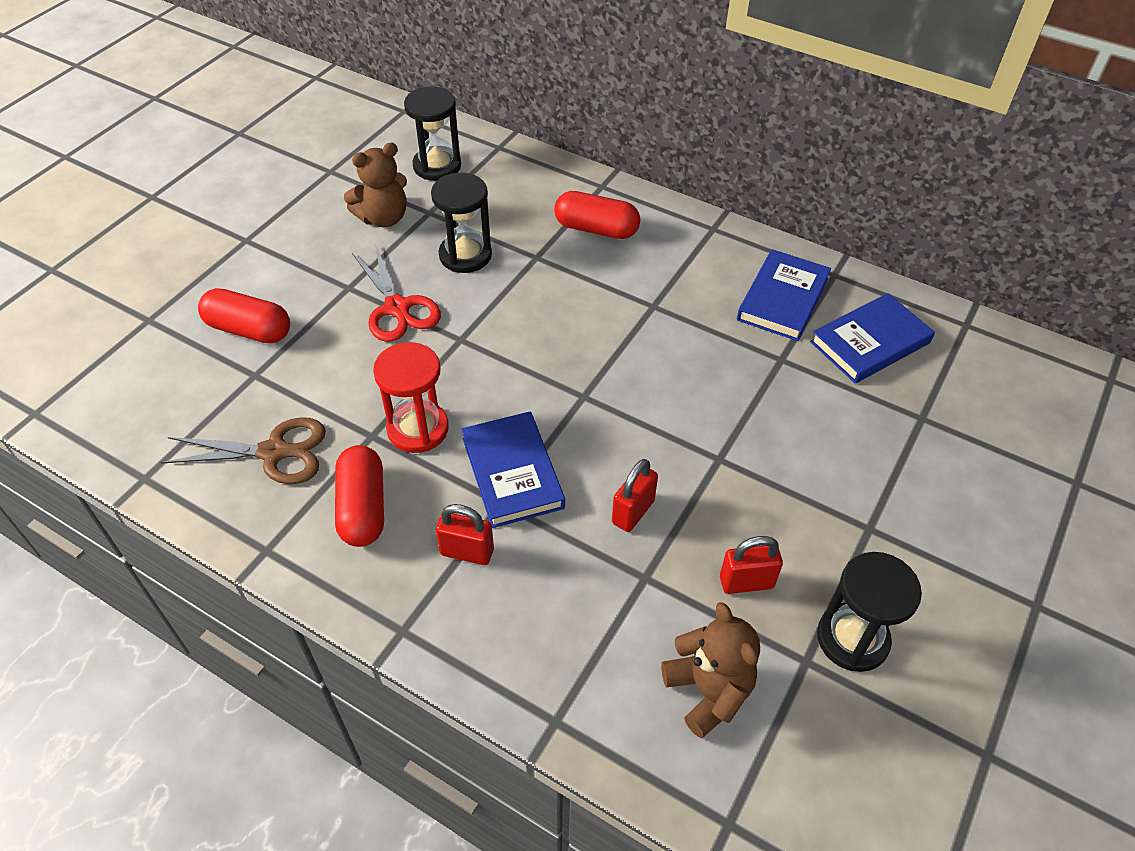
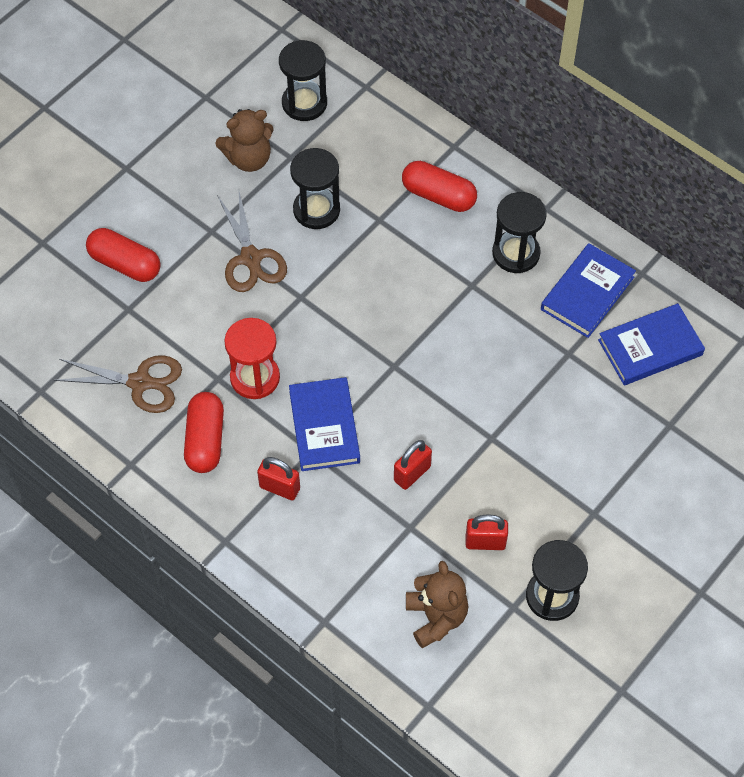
camera: 10 degrees right, 10 degrees up
(397, 308) = (251, 258): red scissors -> brown scissors
(693, 271) = (516, 253): none -> black hourglass

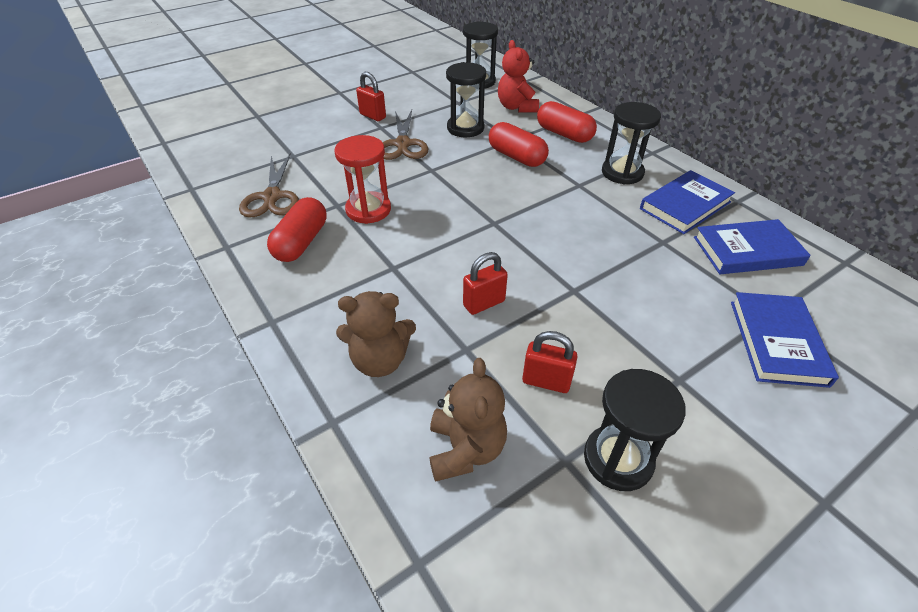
camera: 15 degrees right, 15 degrees down
(125, 264) = (307, 133): red capsule -> red capsule (516, 157)
(140, 382) = (272, 197): brown scissors -> brown scissors turned 60 degrees clockwise
(249, 159) = (427, 99): brown teddy bear -> brown teddy bear (380, 360)
(279, 487) = (348, 289): red padlock -> red padlock (373, 116)
(324, 427) = (413, 252): blue book -> blue book (777, 342)
(369, 152) = (516, 107): none -> red teddy bear

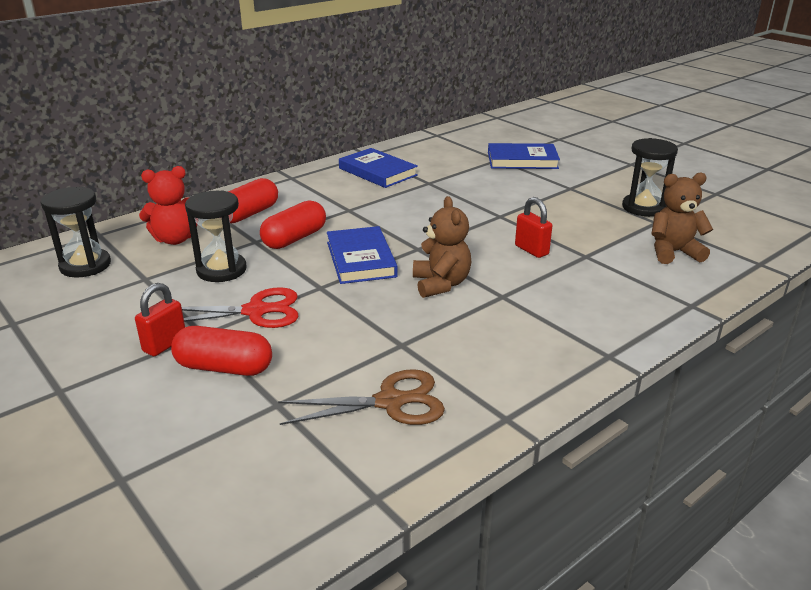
camera: 95 degrees left, 15 degrees down
(301, 242) = (480, 359): red capsule -> red capsule (224, 367)
(368, 210) = (408, 321): red hourglass -> none
(380, 360) = (620, 291): brown teddy bear -> brown teddy bear (441, 284)
(403, 144) = (255, 311): brown scissors -> red scissors
(546, 381) = (598, 227): red padlock -> none
(622, 173) = (327, 191): black hourglass -> none
(747, 251) = (432, 158): blue book -> blue book (361, 259)

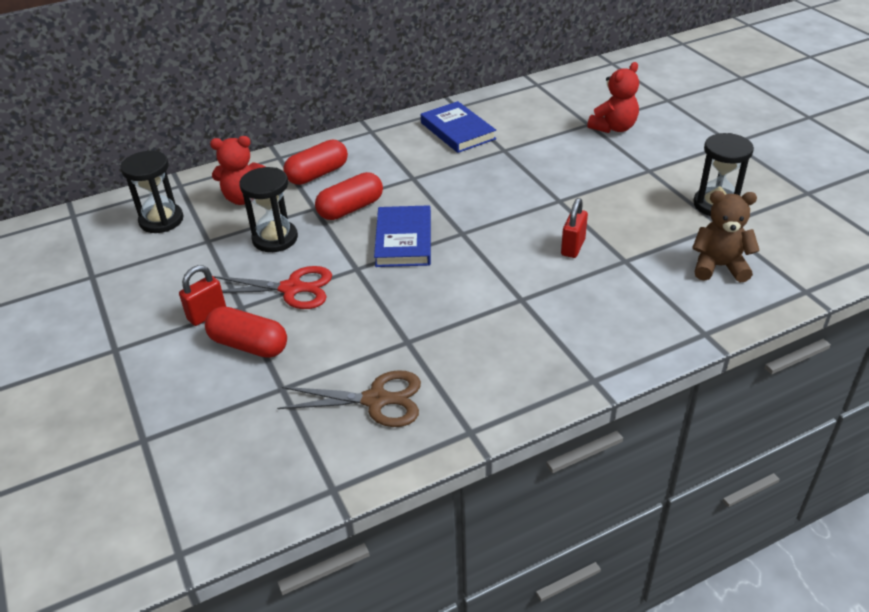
camera: 15 degrees right, 10 degrees up
(441, 284) = (468, 278): brown teddy bear -> none
(522, 160) = (614, 128): blue book -> red teddy bear
(531, 250) = (573, 247): red padlock -> red padlock turned 45 degrees clockwise

